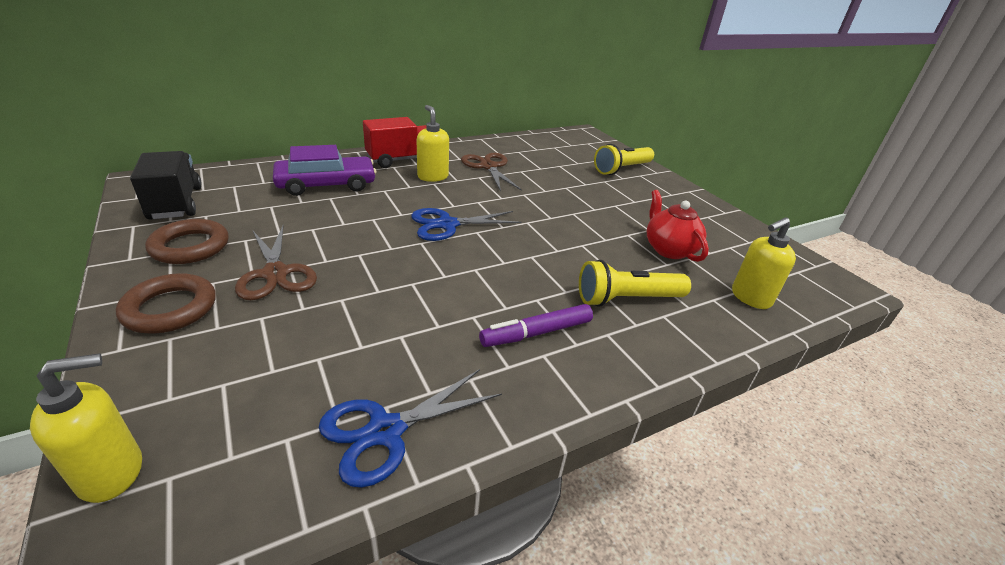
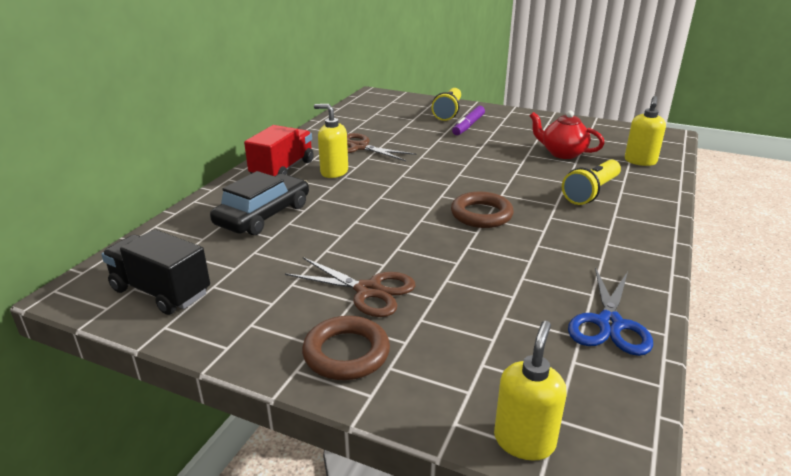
camera: 35 degrees left, 5 degrees down
(190, 246) = (259, 312): brown ring -> brown ring (481, 215)
(326, 185) = (263, 215): purple car -> black car
(447, 225) = (413, 200): blue scissors -> none
(536, 333) = (583, 234): purple marker -> purple marker (468, 126)

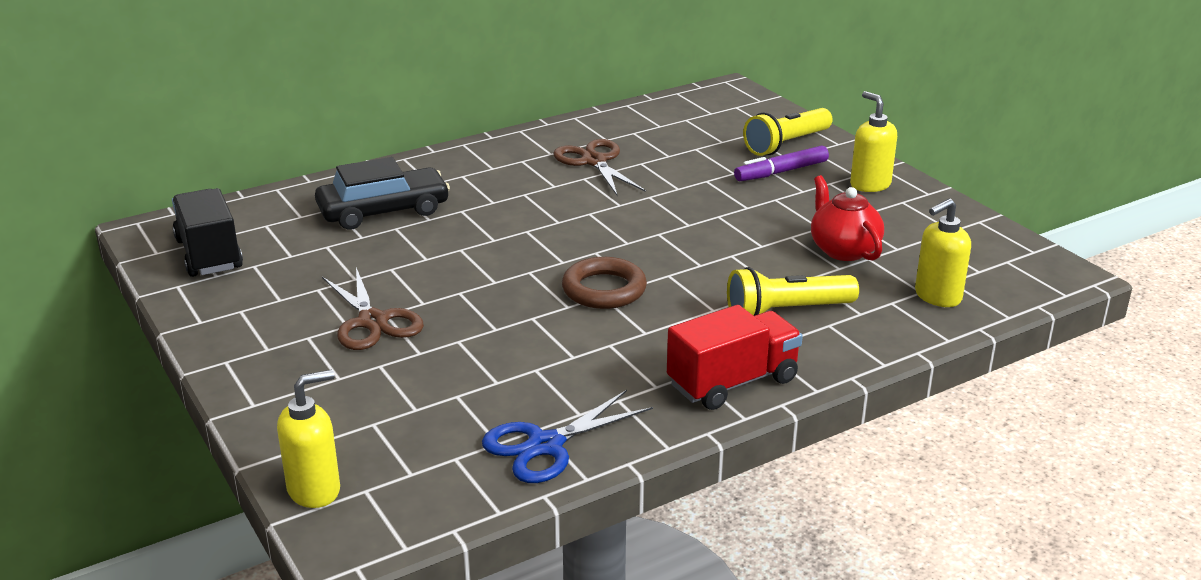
camera: 35 degrees right, 0 degrees up
(282, 169) = (471, 164): red truck -> red truck (732, 382)
(334, 172) = (520, 185): yellow soap dispenser -> yellow soap dispenser (870, 185)
(346, 353) = (279, 365): brown ring -> none

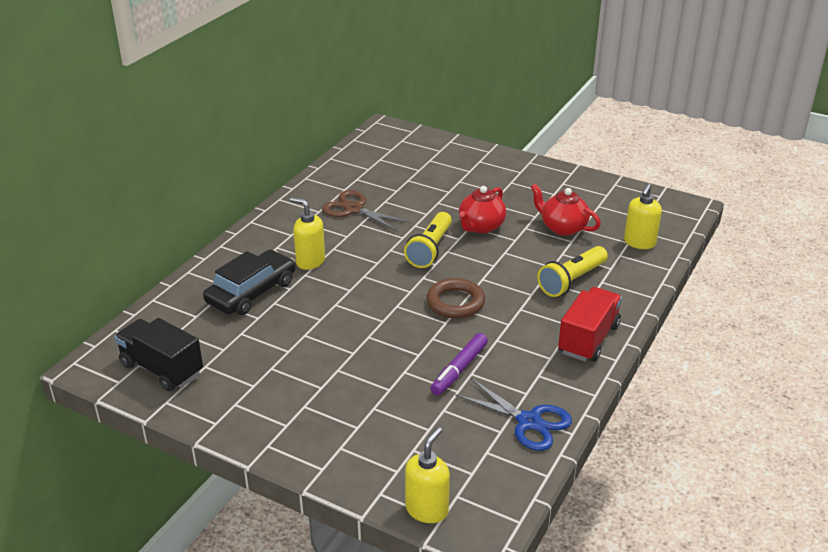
camera: 30 degrees left, 5 degrees up
(373, 322) = (335, 378): brown scissors -> none
(545, 445) = (529, 422): blue scissors -> blue scissors turned 75 degrees counterclockwise
(732, 220) = (481, 227): none -> red teapot
(781, 172) = (476, 182): purple marker -> purple marker (459, 369)
(786, 144) = (460, 161): yellow flashlight -> yellow flashlight (430, 249)
(870, 185) = (534, 176): yellow soap dispenser -> yellow soap dispenser (310, 261)

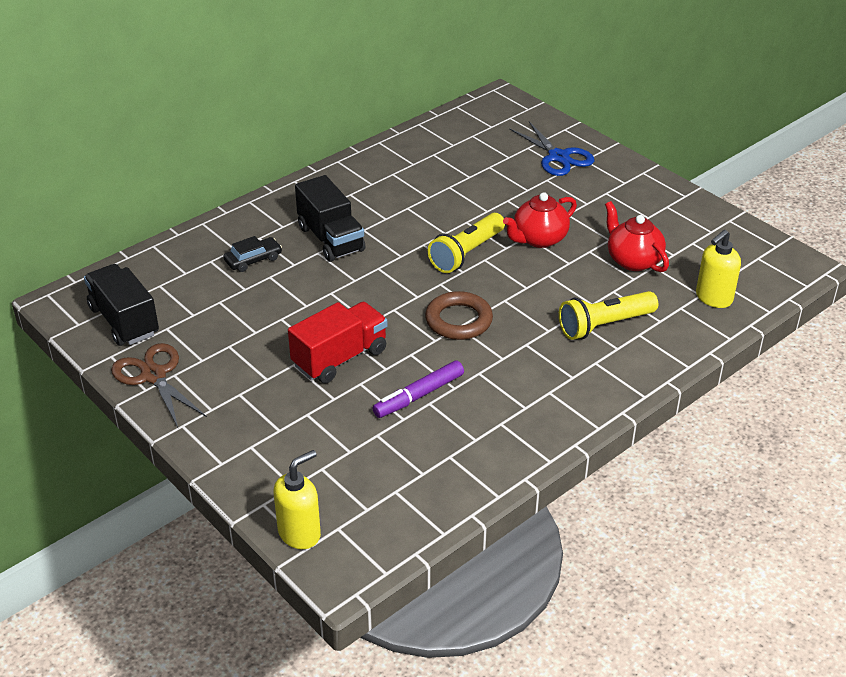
camera: 20 degrees right, 5 degrees up
(251, 292) = (253, 260): black car -> black car, size x0.53
(310, 261) = (331, 239): yellow soap dispenser -> black truck
(354, 209) = (410, 189): brown scissors -> brown scissors (153, 375)
(529, 422) = (459, 471): blue scissors -> blue scissors (558, 157)
(588, 339) = (581, 397): red truck -> red truck (340, 358)

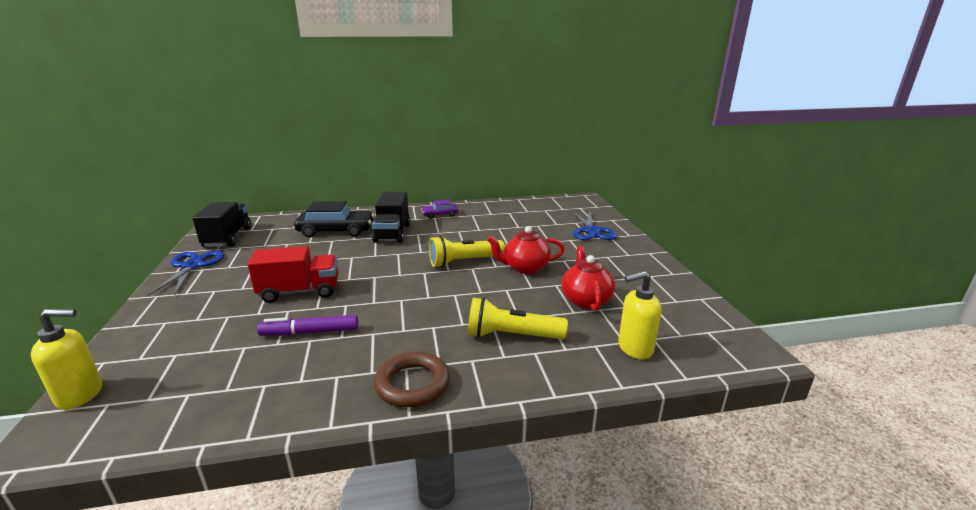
camera: 30 degrees right, 15 degrees down
(153, 375) = (192, 266): brown scissors -> blue scissors
(253, 260) = (336, 231): black car -> black car, size x1.89
(351, 186) = (440, 215): none -> purple car
(458, 320) = (406, 296): brown ring -> brown ring (412, 384)

